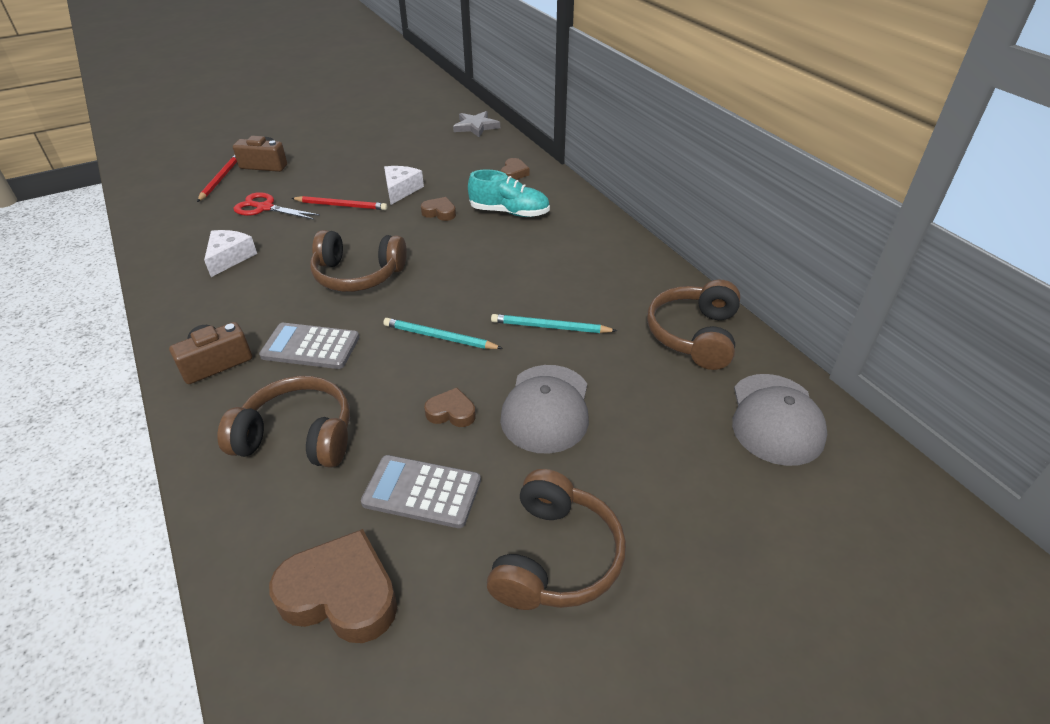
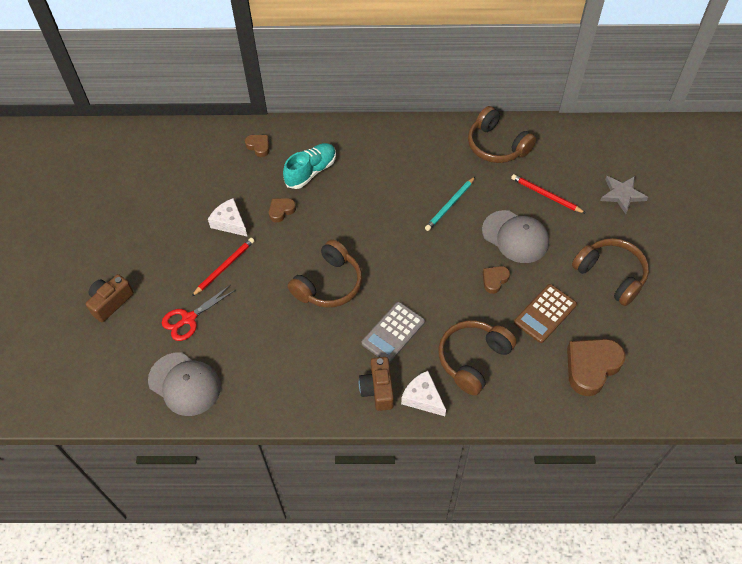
camera: 60 degrees left, 15 degrees up
(220, 179) = (110, 341): red pencil -> red pencil (545, 195)
(230, 258) = (250, 358): white cheese -> white cheese (423, 398)
(422, 492) = (545, 313): grey calculator -> brown calculator
(439, 337) = (425, 262): turquoise pencil -> none
(476, 126) = (163, 138): grey star -> grey star (622, 194)
(776, 419) = (574, 149): grey cap -> grey cap (184, 384)

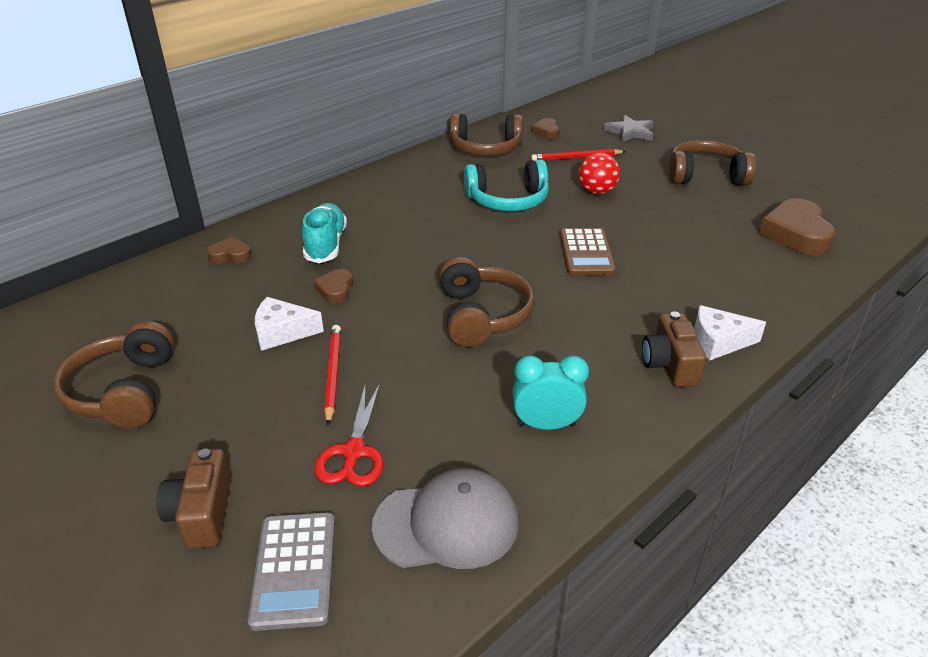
camera: 45 degrees left, 20 degrees down
(278, 372) = (546, 425): none -> turquoise clock
(378, 389) = (669, 364): brown camera -> brown camera turned 45 degrees clockwise
(393, 332) = (608, 312): grey calculator -> grey calculator (294, 570)
(450, 205) = (508, 200): turquoise pencil -> turquoise headphones
(473, 359) = (707, 286): brown headphones -> brown headphones (124, 391)
(494, 280) = (629, 226): brown heart -> brown heart (546, 132)
(515, 237) = (597, 192): grey cap -> red ball
(545, 313) = (704, 223): brown calculator -> brown calculator (586, 253)

